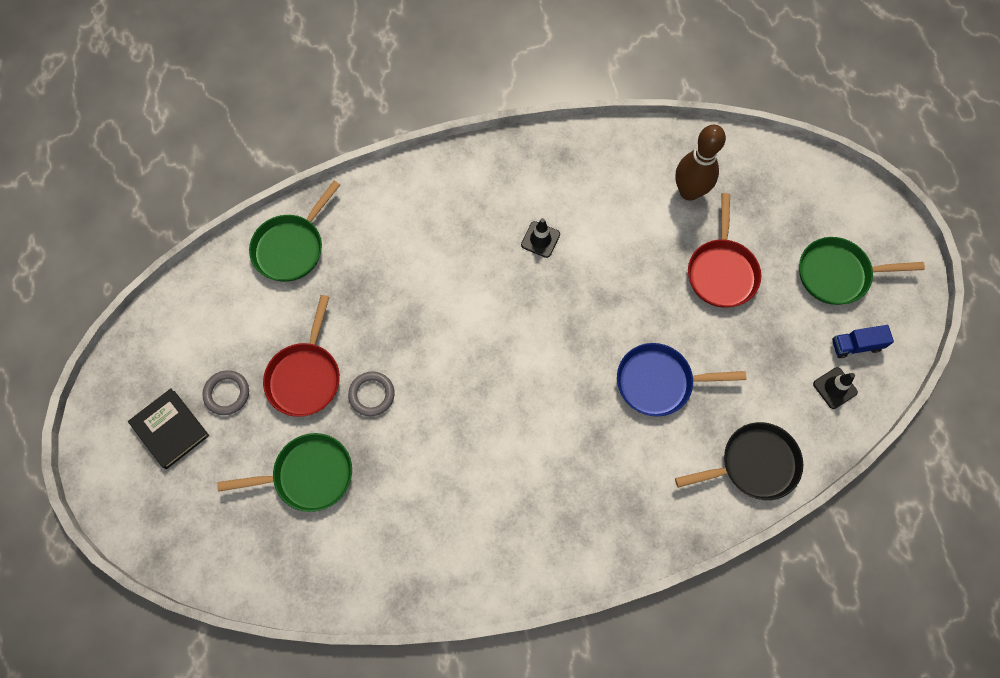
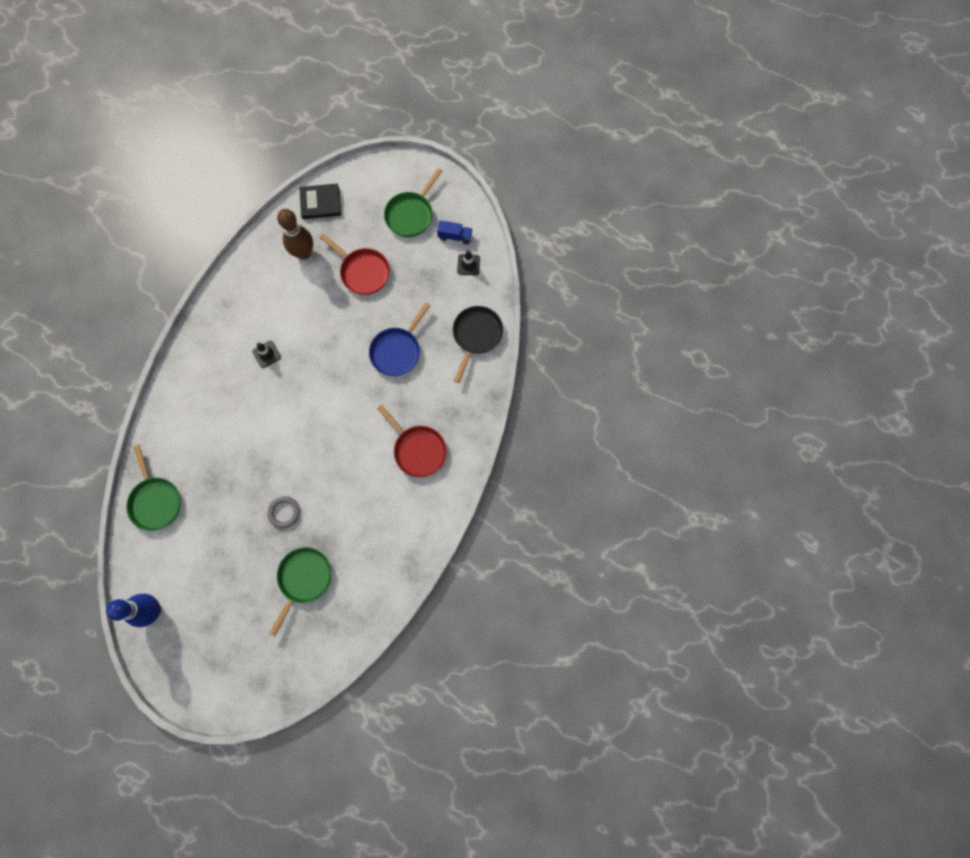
camera: 55 degrees left, 5 degrees up
(169, 334) = (153, 610): none -> blue bowling pin
(170, 429) = (214, 645): black book -> black book (321, 203)
(227, 393) = (218, 597): grey ring -> none
(305, 376) = (244, 544): red pan -> red pan (417, 449)
(856, 345) = (455, 236): blue truck -> blue truck turned 105 degrees counterclockwise

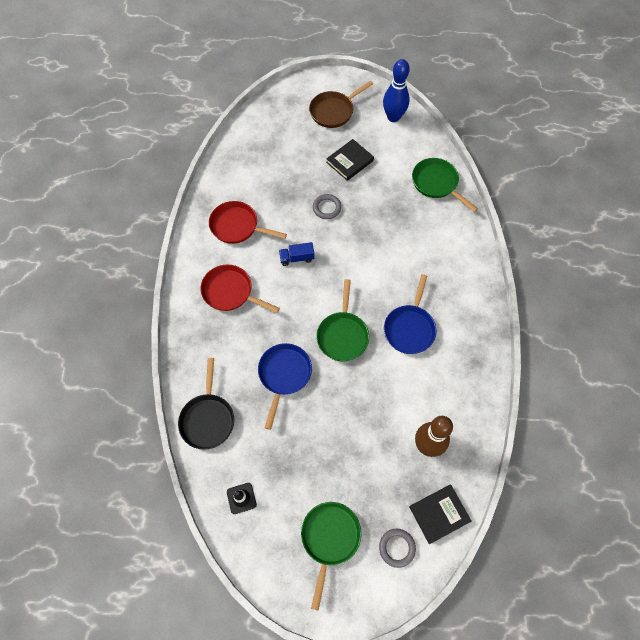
camera: 160 degrees right, 10 degrees down
(217, 646) = (334, 111): none -> brown pan
(233, 564) = (350, 161): none -> black book
(267, 354) = (409, 328): black traffic cone -> blue pan
(304, 579) = (288, 169): green pan -> green pan (342, 335)
(363, 272) = (354, 447): red pan -> red pan (237, 226)
(364, 192) = (397, 548): none -> grey ring
(455, 236) = (268, 529): blue truck -> blue truck (296, 258)

